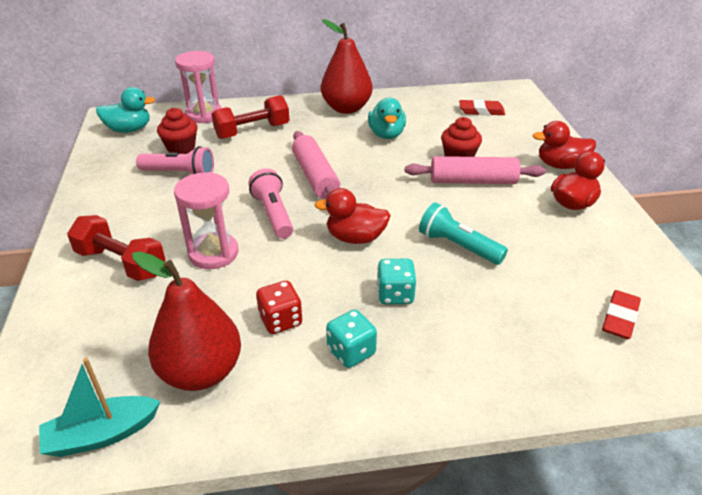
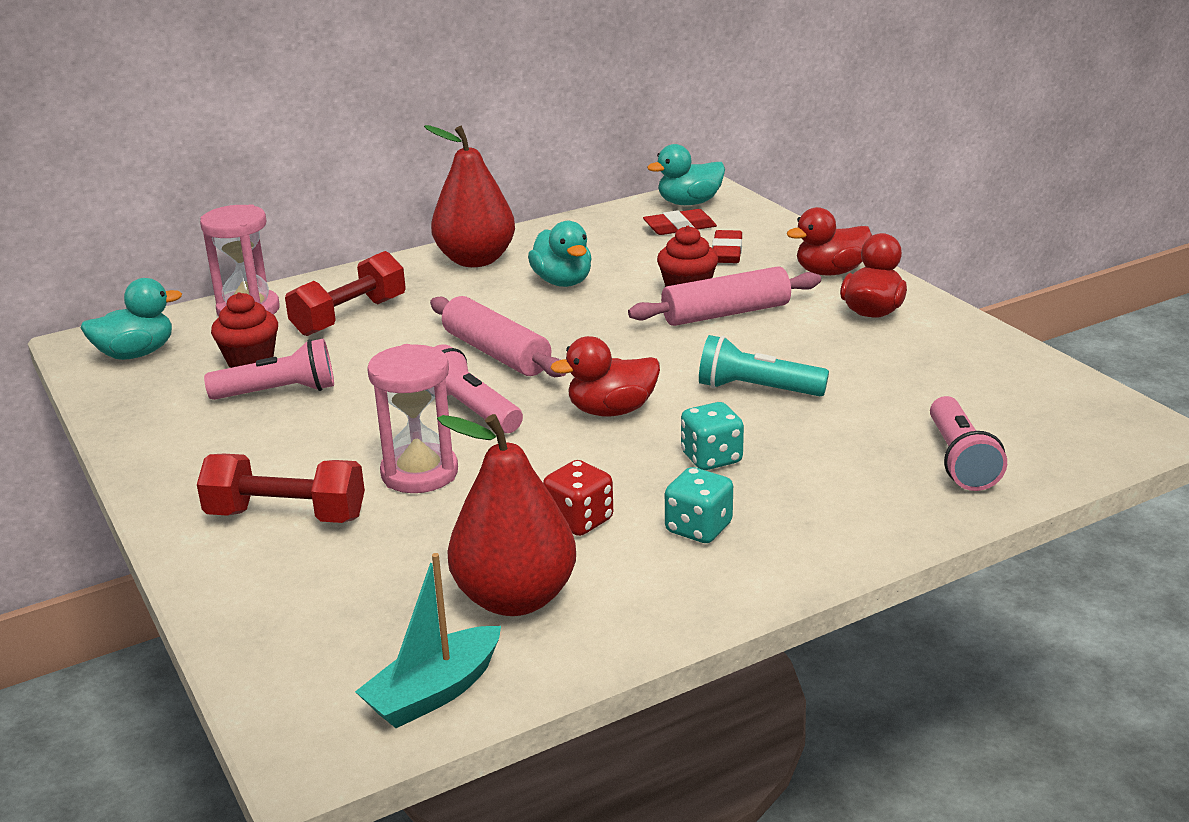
camera: 20 degrees left, 10 degrees down
(497, 95) = (689, 203): none -> turquoise duck
(569, 349) = (960, 460): none -> pink flashlight
(619, 318) = (999, 417): red eraser -> red eraser (727, 252)

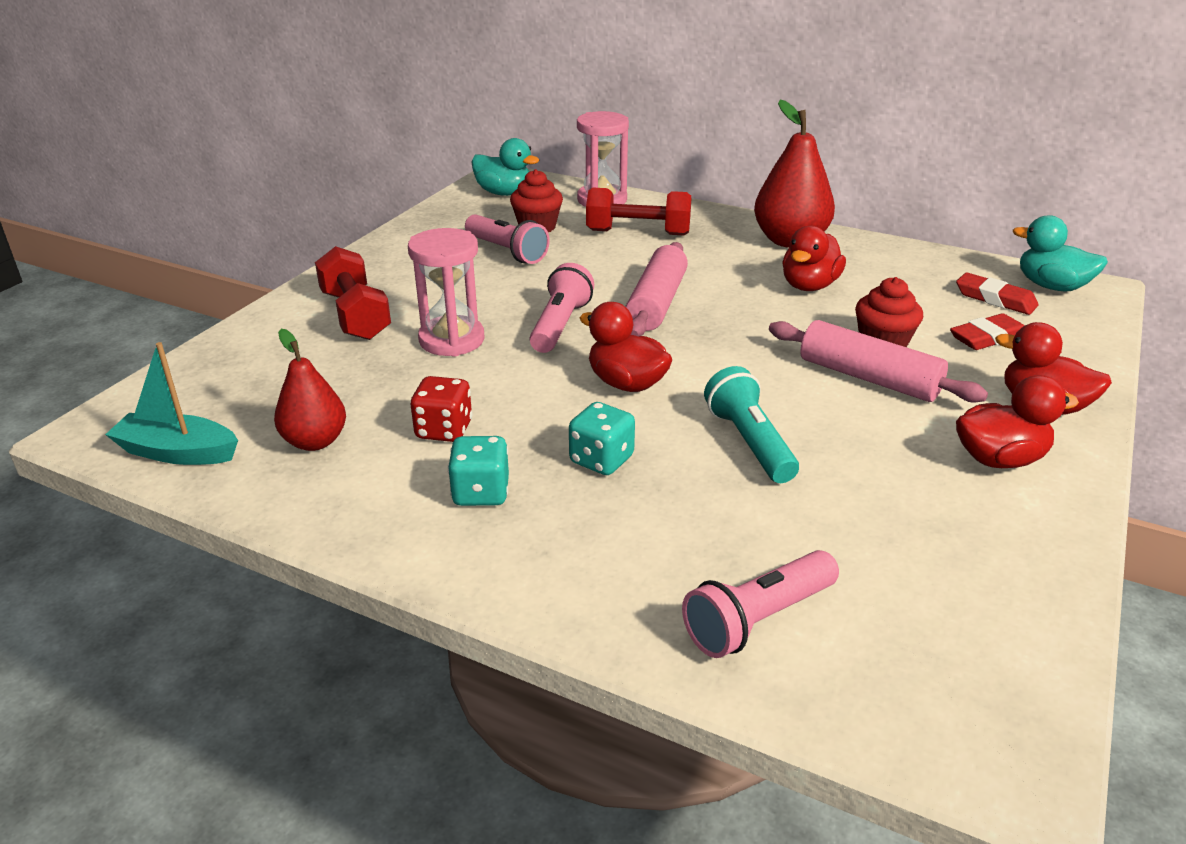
camera: 55 degrees right, 5 degrees up
(515, 598) = (315, 441): red pear -> red pear, size x0.62
(562, 282) = (809, 286): turquoise duck -> red duck

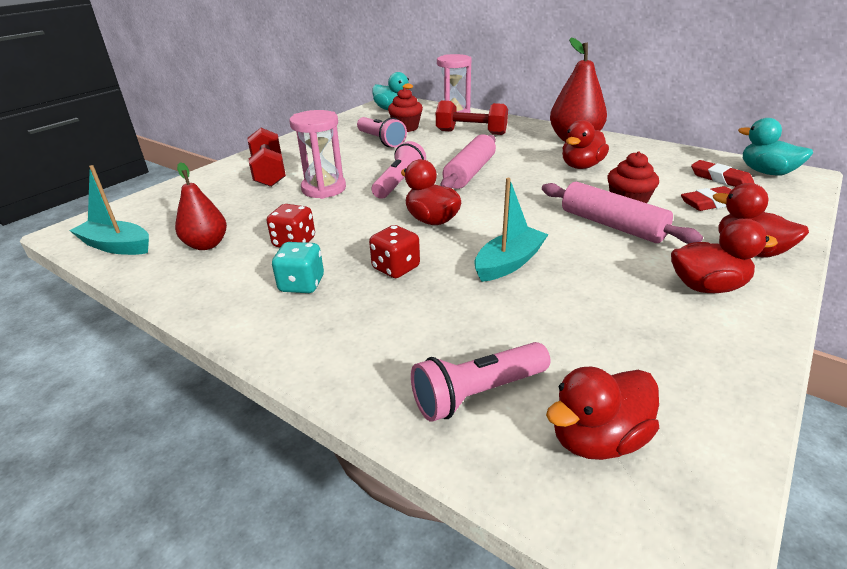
camera: 10 degrees right, 0 degrees up
(601, 460) = (396, 268): turquoise dice -> red dice
(749, 442) = (509, 263): turquoise flashlight -> turquoise boat
(907, 658) = (597, 439): none -> red duck

